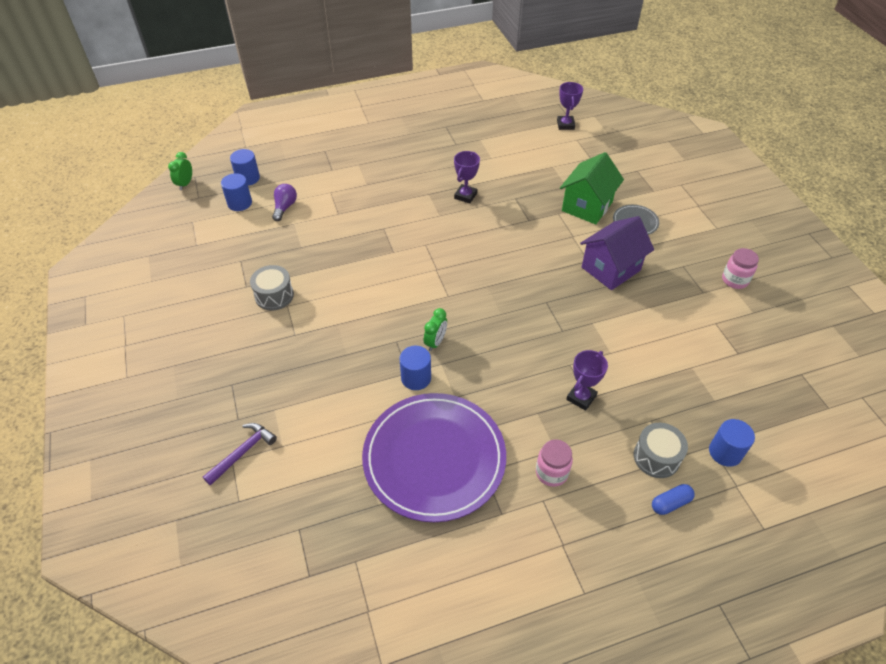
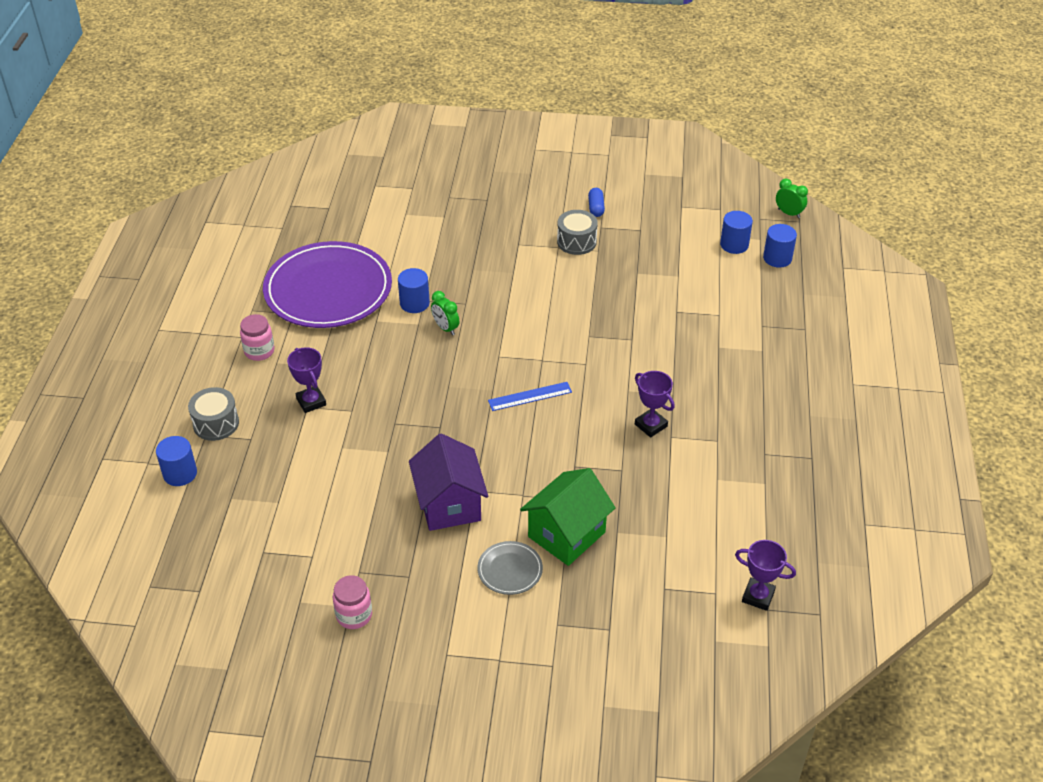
camera: 115 degrees right, 5 degrees down
(242, 452) = (415, 194): purple hammer -> none
(285, 207) = (709, 275): purple light bulb -> none
(479, 263) = (530, 396): none -> blue ruler
(587, 206) = (566, 534): green house -> green house turned 75 degrees clockwise
(670, 503) = (173, 411): blue capsule -> blue capsule (596, 208)

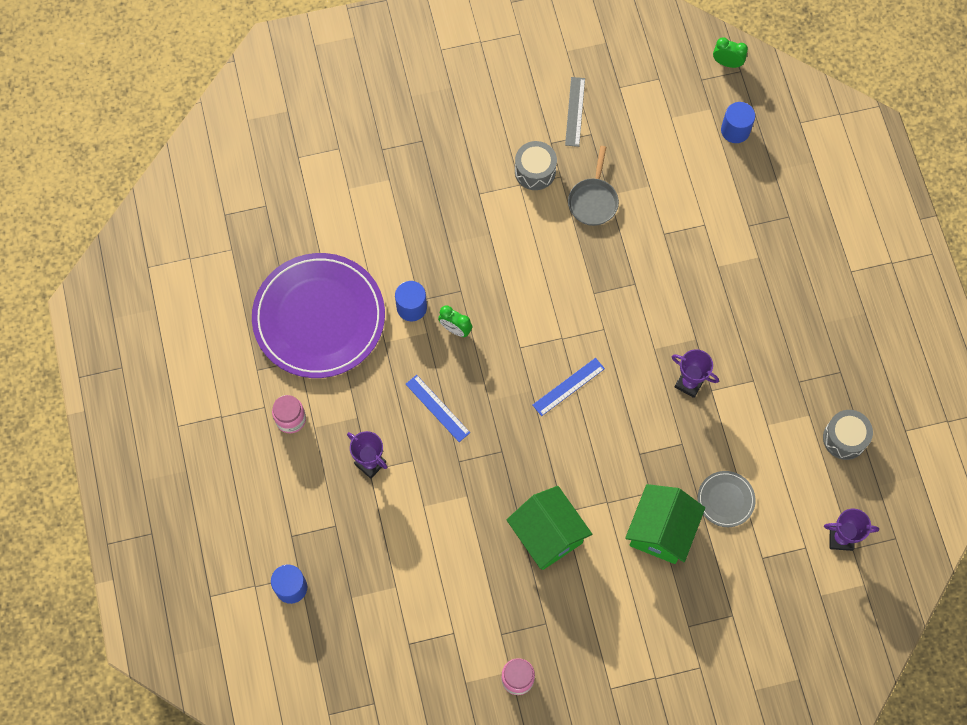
camera: 20 degrees left, 25 degrees up
(216, 423) = (294, 519): grey drum -> grey drum (844, 438)
(397, 379) = (437, 408): none -> blue ruler
(449, 504) = (547, 535): purple house -> green house
(510, 570) = (628, 585): grey plate -> grey plate (725, 499)
(596, 208) = (536, 117): blue capsule -> none
(620, 273) = (593, 201): none -> grey pan
(633, 212) = (575, 111): none -> grey ruler
(734, 245) = (688, 125): blue cylinder -> none

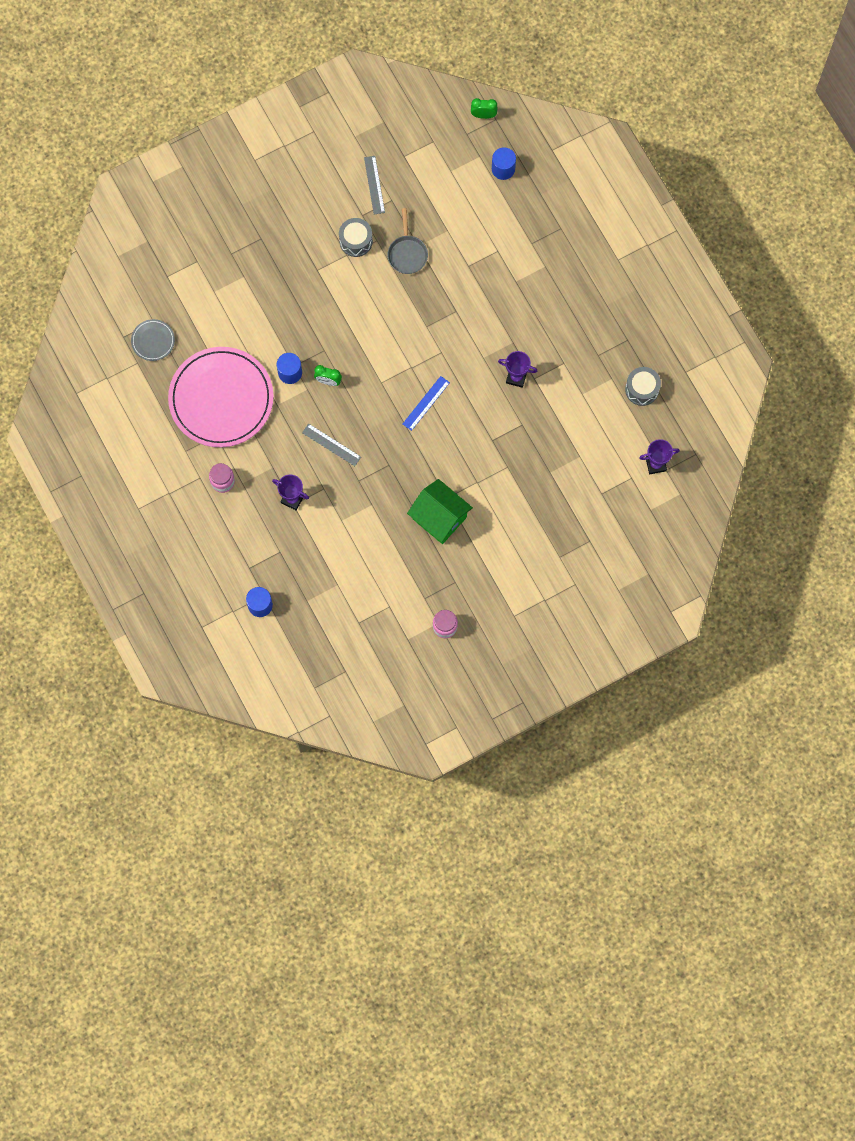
camera: 15 degrees left, 5 degrees up
(319, 318) = (221, 399): purple plate -> pink plate
(437, 408) = (331, 444): blue ruler -> grey ruler
(661, 531) = (522, 493): green house -> none
(725, 499) = (564, 458): grey plate -> grey plate (153, 341)

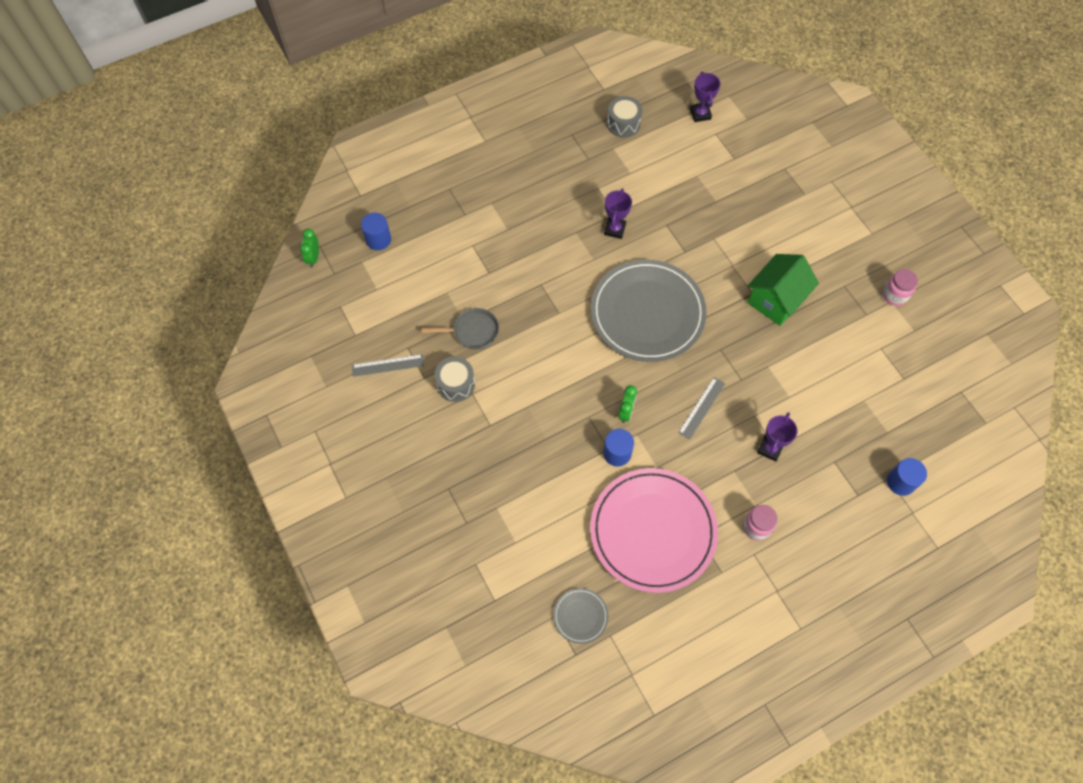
camera: 90 degrees left, 10 degrees down
(426, 403) = (647, 313): blue ruler -> grey plate

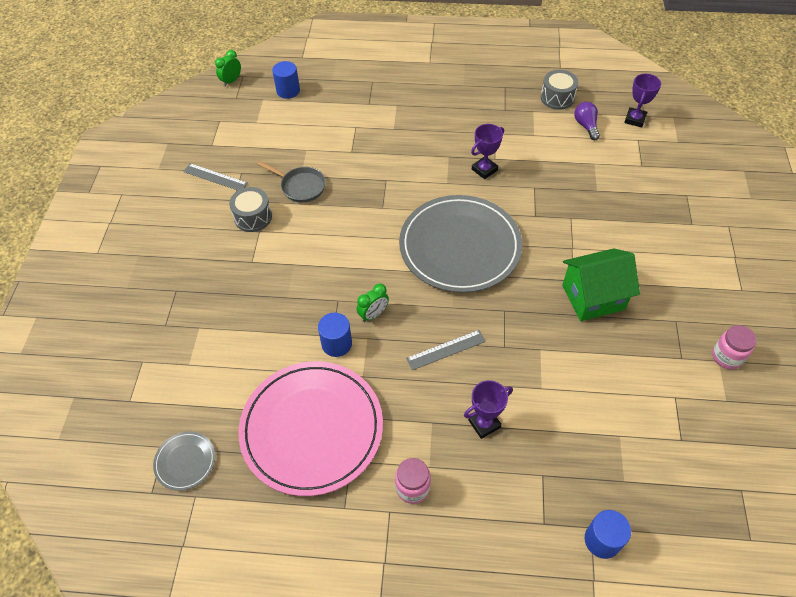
camera: 35 degrees right, 10 degrees down
(666, 141) = (586, 126): none -> purple light bulb

